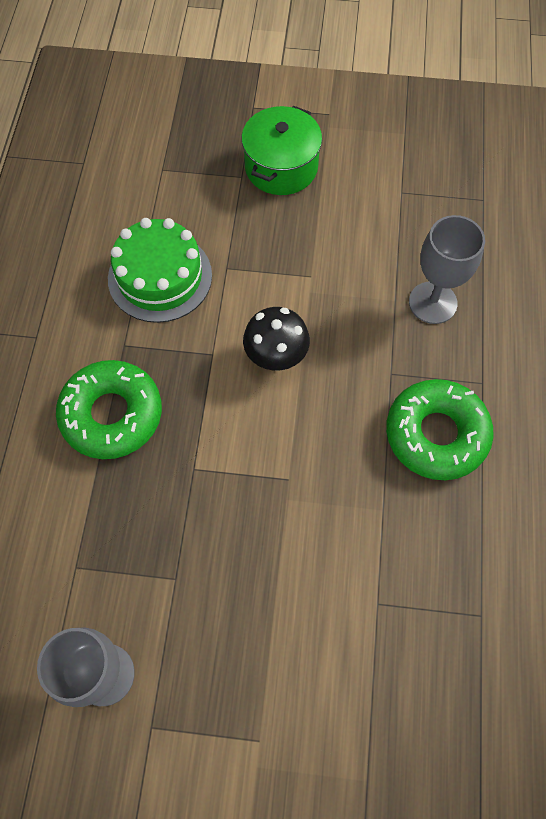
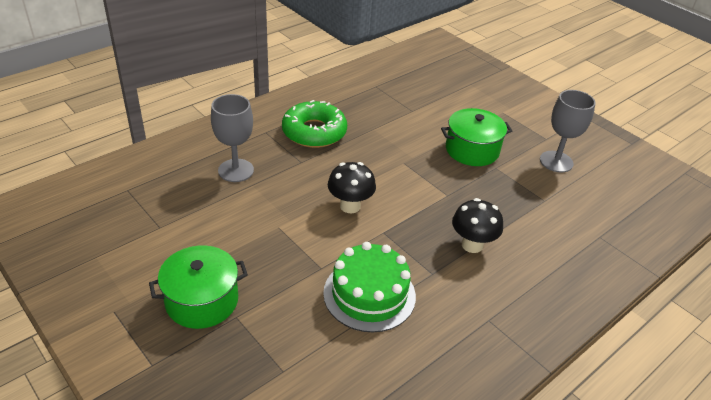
camera: 140 degrees left, 25 degrees down
(112, 414) = (472, 245): green donut -> black mushroom
(230, 588) = (472, 150): none -> green pot

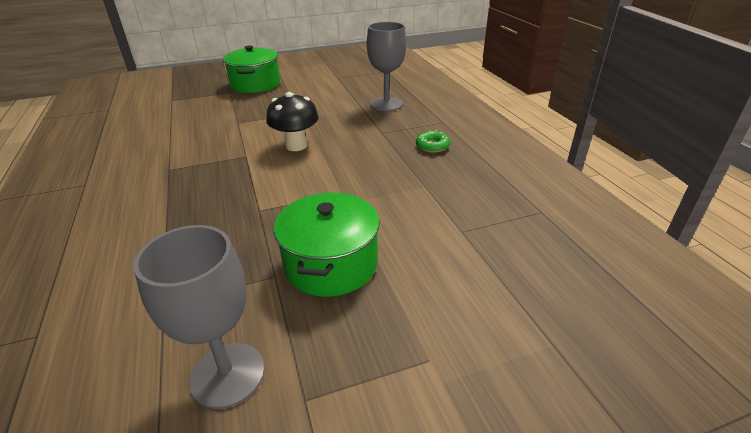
camera: 115 degrees right, 5 degrees down
(314, 132) = (432, 146): green donut -> green donut, size x0.43
(369, 294) = (187, 136): green cake -> none
(472, 245) = (170, 203): black mushroom -> none

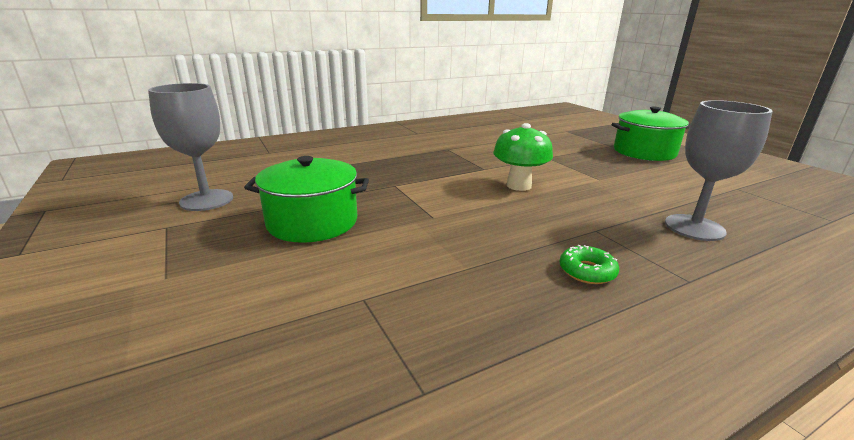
camera: 80 degrees right, 10 degrees down
(296, 146) = (519, 186): black mushroom -> green mushroom

